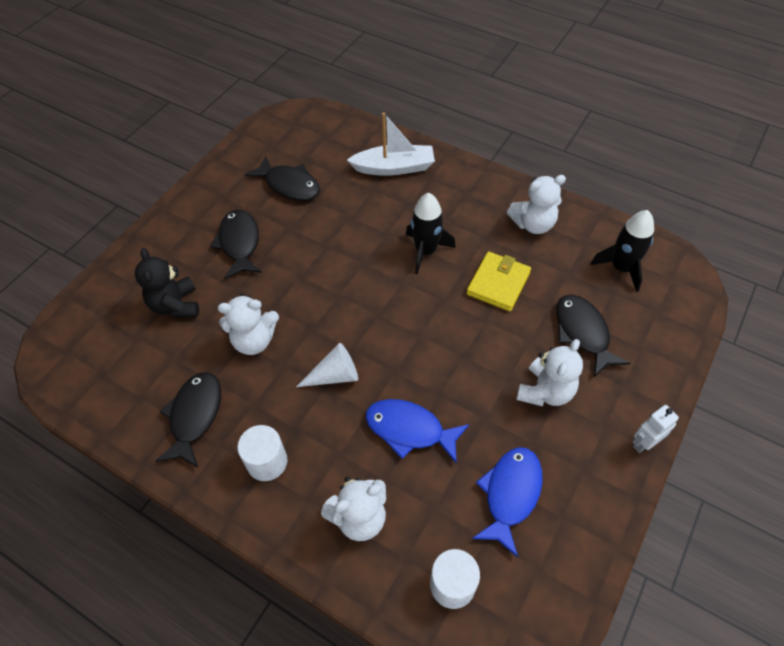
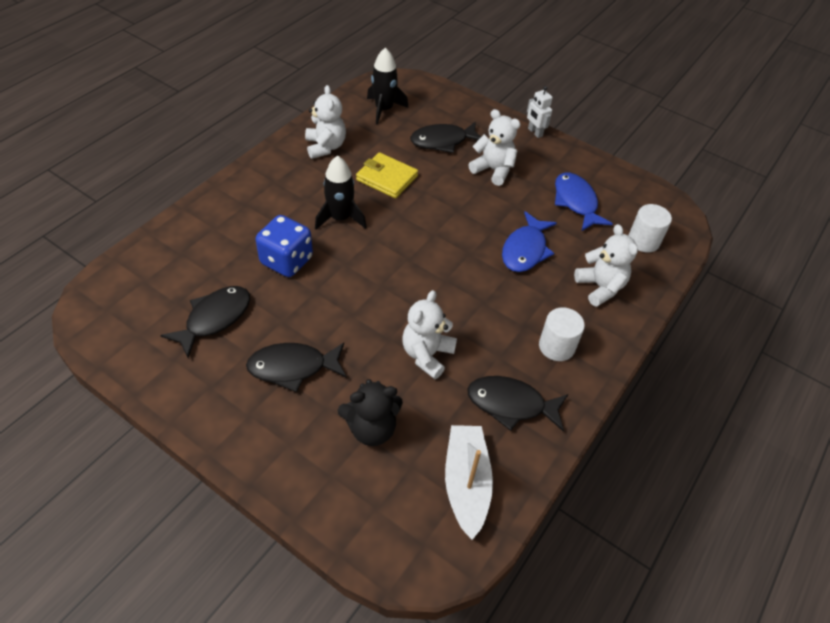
camera: 90 degrees left, 5 degrees down
(254, 340) = (427, 355): white teddy bear -> white teddy bear turned 150 degrees counterclockwise
(335, 375) = (471, 294): white cone -> none
(361, 219) = (286, 261): none -> blue dice
(394, 167) = (220, 228): white boat -> white boat (466, 483)
(510, 494) = (576, 202): blue fish -> blue fish turned 45 degrees clockwise

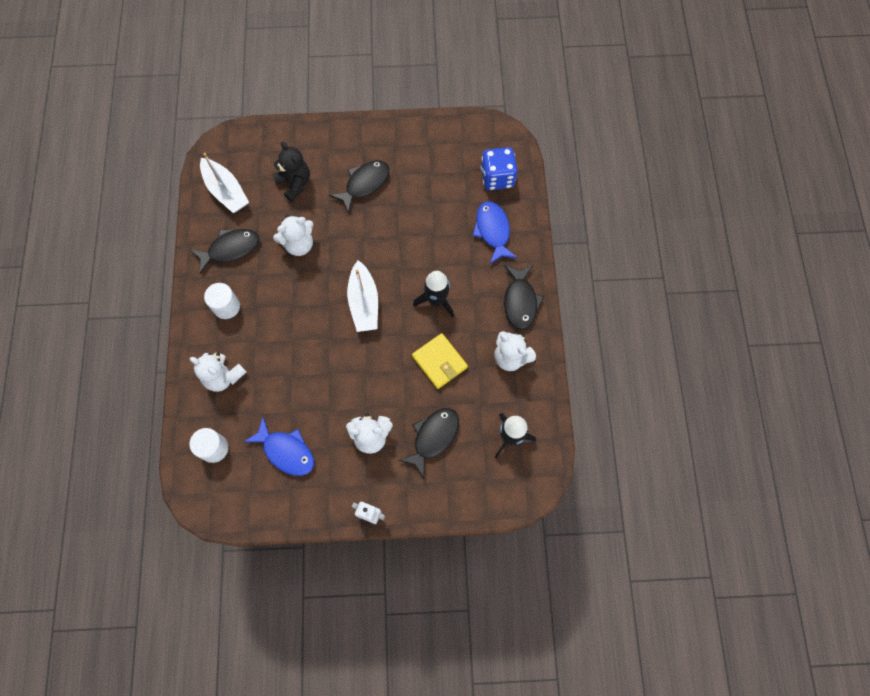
camera: 145 degrees right, 20 degrees up
(214, 319) = (434, 178): black fish -> black fish (520, 301)
(286, 261) = (435, 243): blue dice -> blue dice (497, 178)
(371, 428) = (294, 183): black teddy bear -> black teddy bear turned 105 degrees clockwise
(386, 178) = (439, 362): yellow wallet -> yellow wallet turned 60 degrees clockwise
(409, 258) = (364, 303): none -> white boat
(427, 355) = (299, 244): white teddy bear -> white teddy bear turned 75 degrees clockwise
(525, 250) = (294, 371): blue fish -> blue fish (493, 231)

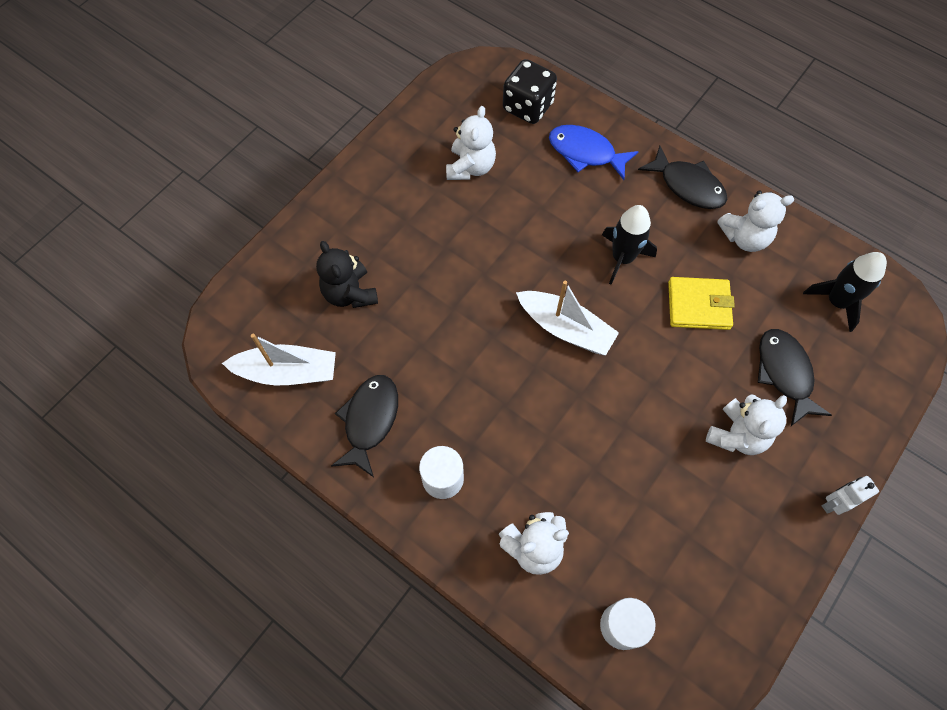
camera: 50 degrees left, 5 degrees down
(286, 451) = (688, 541): blue fish -> none
(294, 183) = (350, 293): black teddy bear -> black teddy bear turned 120 degrees counterclockwise
(299, 244) = (432, 343): white teddy bear -> white teddy bear (470, 167)
(364, 184) = (419, 226): black fish -> none
(497, 178) = (528, 107): blue dice -> black dice

